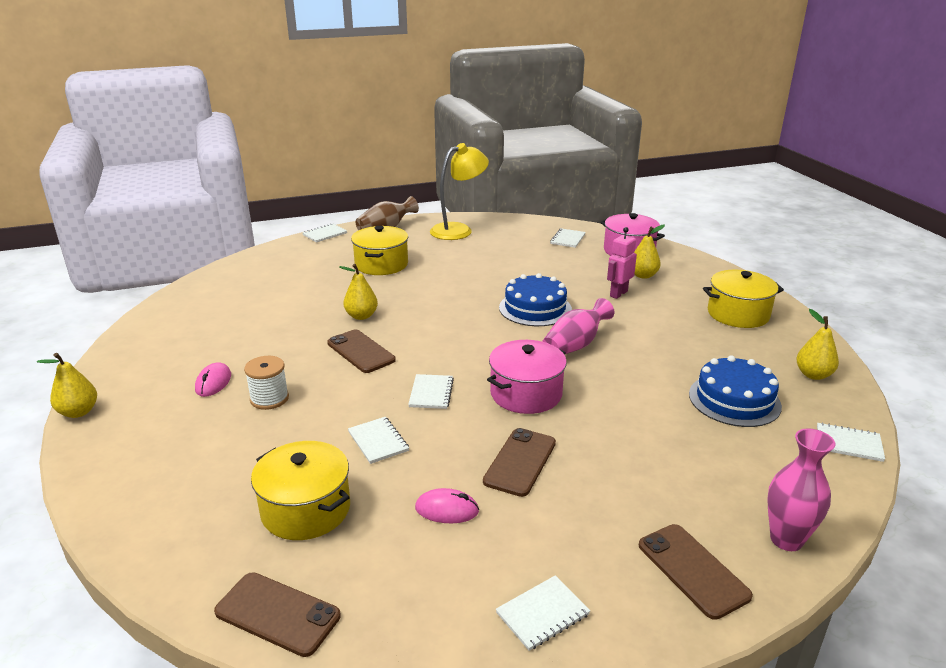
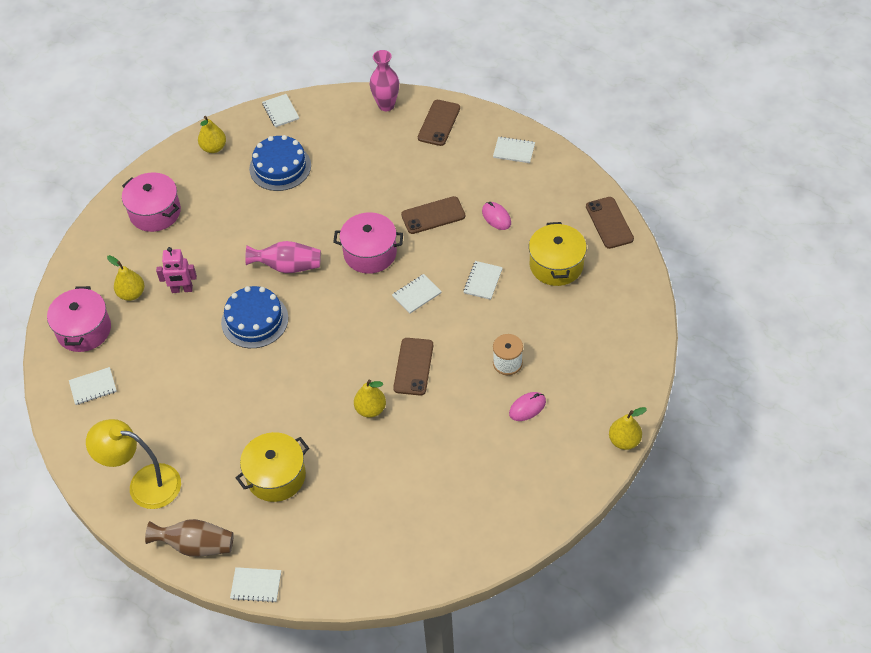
camera: 130 degrees left, 25 degrees up
(738, 314) = (155, 212): yellow pot -> pink pot

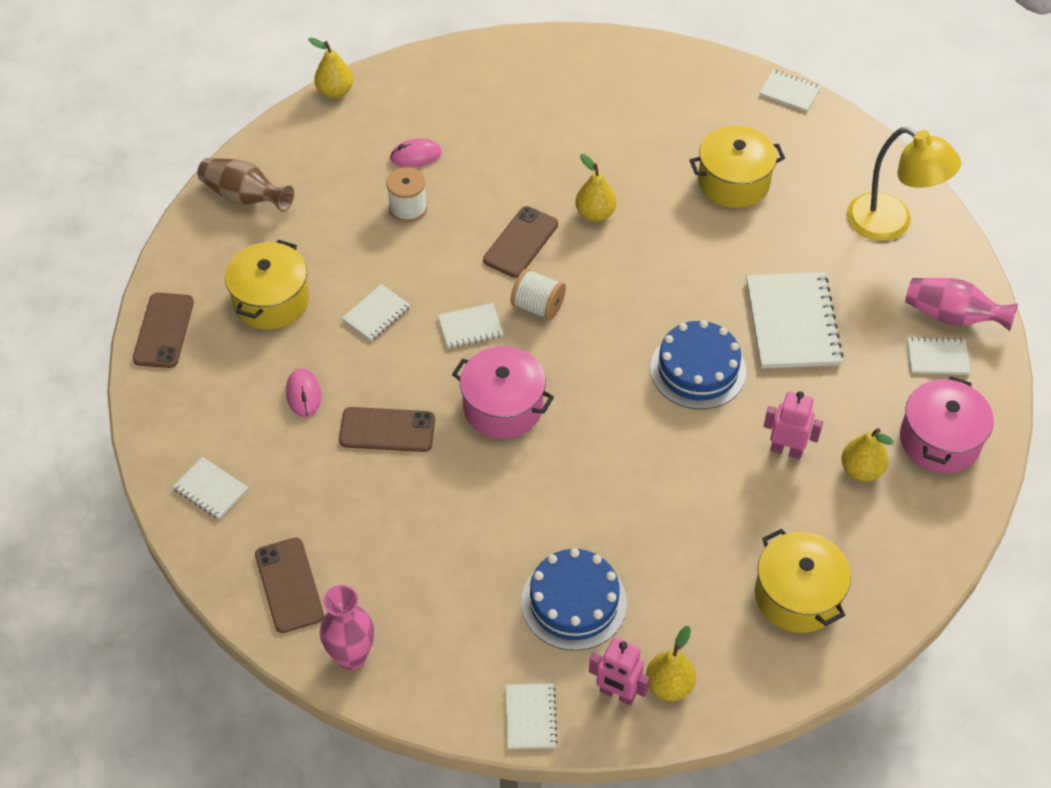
camera: 160 degrees left, 0 degrees up
(155, 212) = (797, 595): pink pot -> yellow pot
(196, 545) = (845, 146): brown vase -> brown vase (245, 197)
(200, 376) = (792, 323): none -> white notebook
(240, 135) = (617, 693): none -> pink robot
(288, 266) = (625, 429): pink vase -> pink vase (952, 316)
(379, 324) = (538, 306): none -> white spool
(439, 123) = (289, 585): brown phone -> brown phone turned 60 degrees counterclockwise

